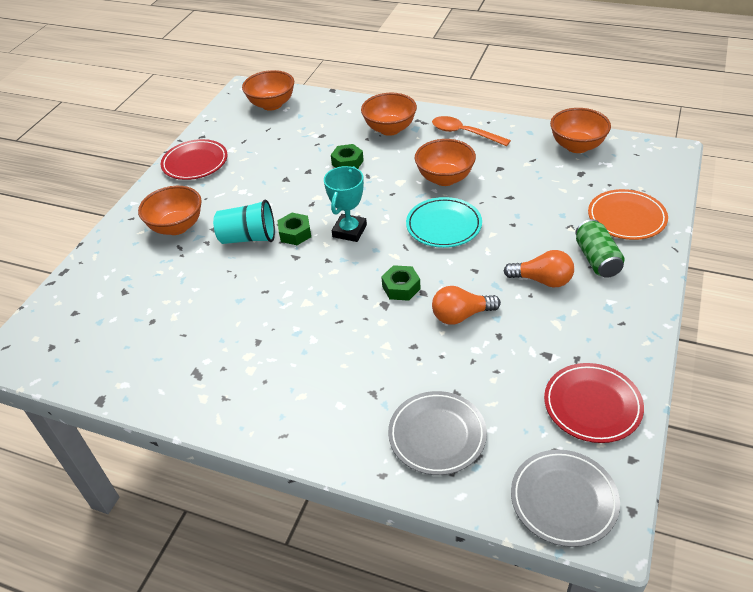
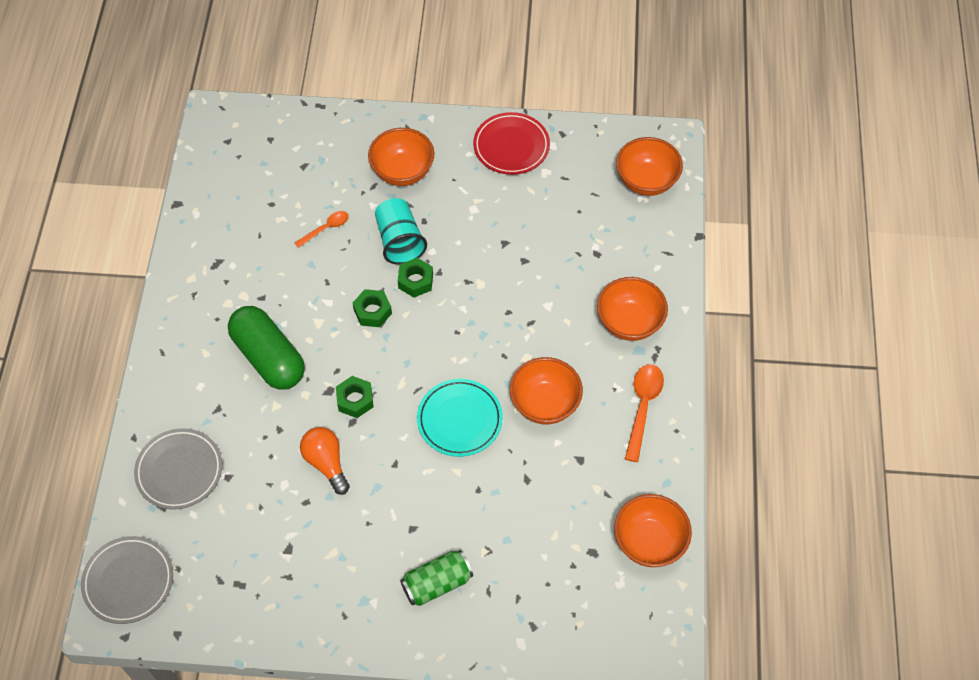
camera: 70 degrees right, 15 degrees up
(206, 284) = (326, 228): none -> orange spoon
(329, 344) = (269, 357): none -> green capsule
(347, 162) = (550, 295): green nut -> green nut (372, 312)
(349, 231) = (430, 330): turquoise trophy -> none
(542, 280) = (392, 532): orange light bulb -> none
(592, 405) = (232, 596): red plate -> none
(626, 218) = (516, 610): orange plate -> none

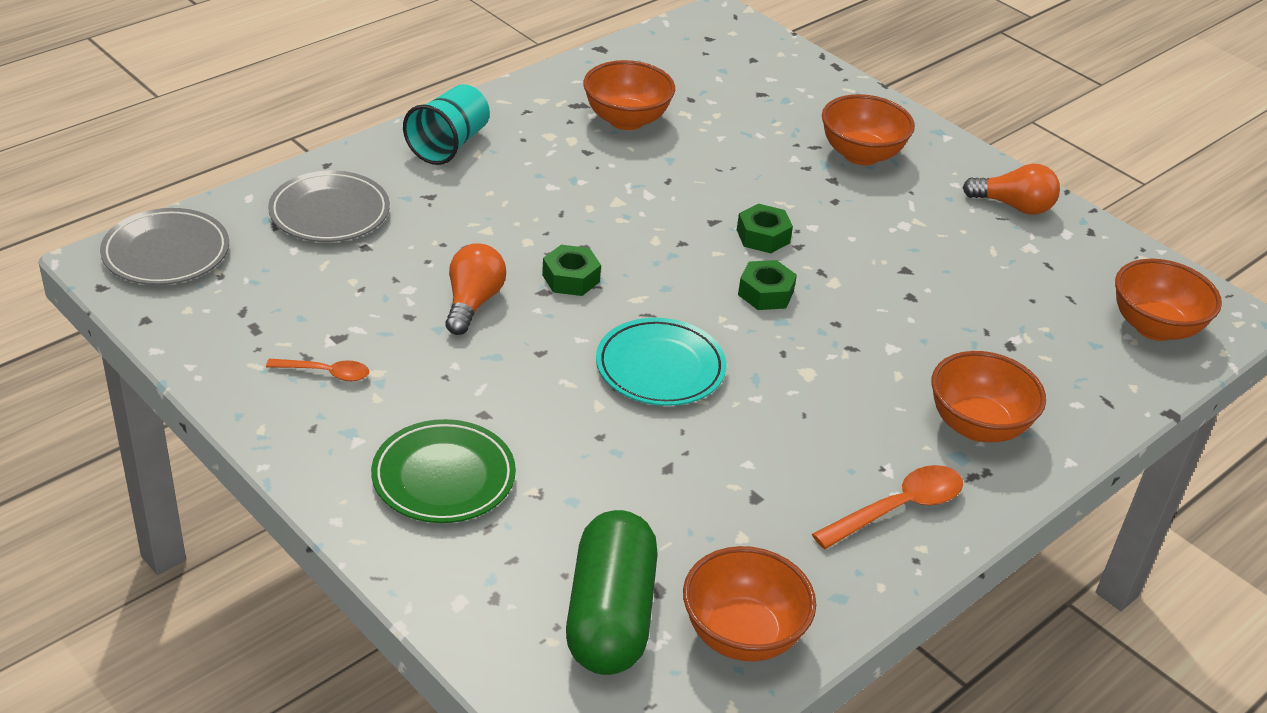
camera: 40 degrees right, 20 degrees down
(269, 357) = (531, 194): green capsule -> green capsule (610, 616)
(326, 228) = (721, 145): orange spoon -> orange spoon (326, 373)
(372, 312) = (684, 229): green nut -> green nut (765, 293)
(399, 241) = (787, 199): turquoise cup -> turquoise cup (449, 145)
(437, 583) = (443, 477): green can -> green plate
(511, 146) = (1013, 206): red plate -> orange light bulb
(545, 404) = (777, 422): orange bowl -> orange bowl (626, 120)

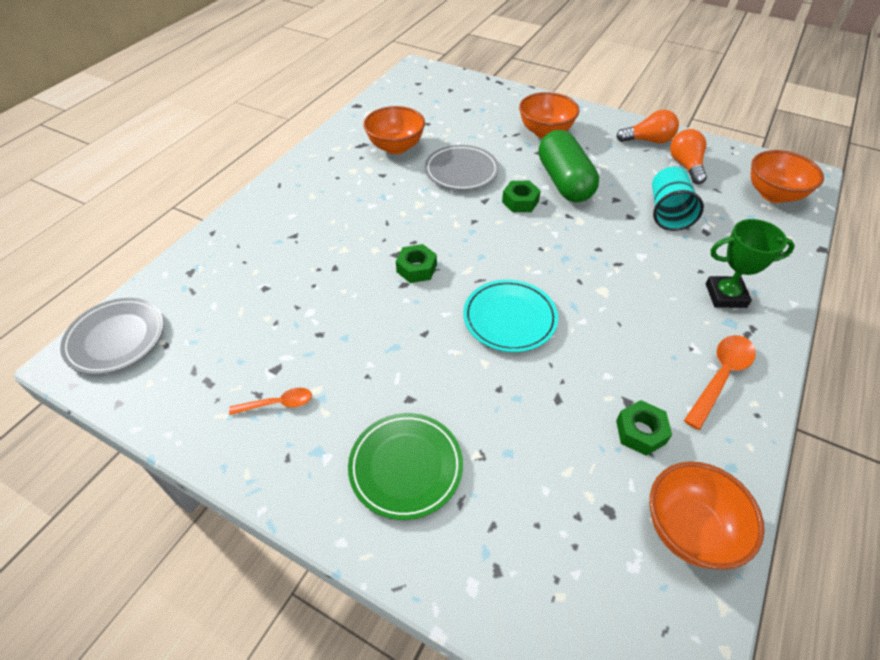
camera: 15 degrees left, 10 degrees up
(329, 212) = (228, 268): grey plate -> grey plate (461, 171)
(449, 145) = (290, 194): turquoise cup -> turquoise cup (667, 212)
(472, 303) = (359, 308): orange light bulb -> orange light bulb (685, 166)
(610, 616) = (590, 551): green capsule -> green capsule (564, 182)
(765, 293) = (544, 241): green nut -> green nut (640, 432)
(977, 426) = (725, 295): orange bowl -> green trophy

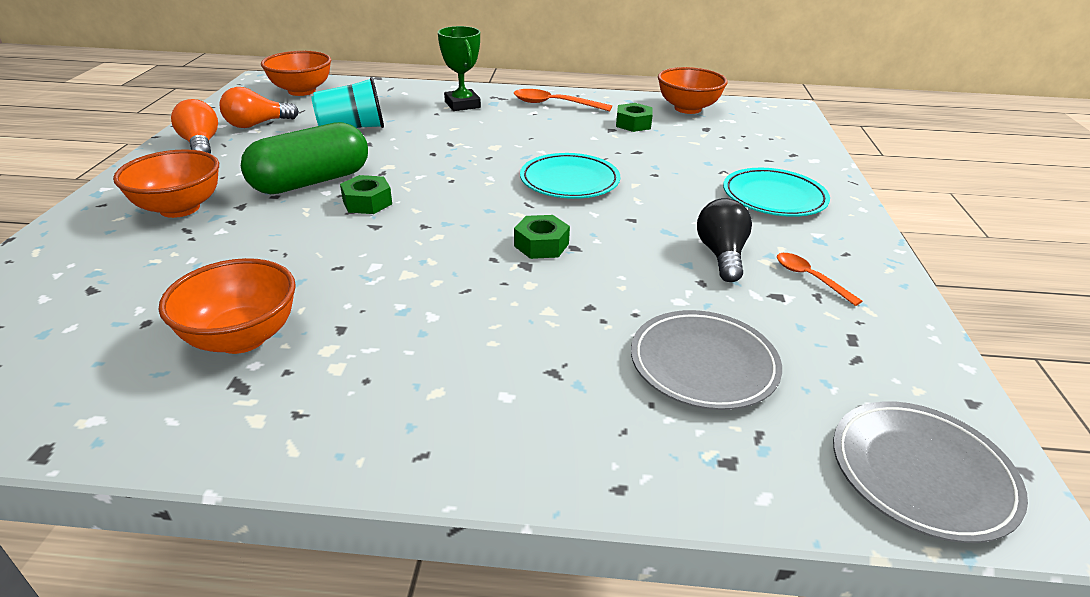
camera: 115 degrees left, 15 degrees down
(342, 364) = (721, 255): none -> black light bulb
(406, 467) = (774, 197): green plate -> turquoise plate
(461, 171) = (307, 256): grey plate -> grey plate (703, 364)

